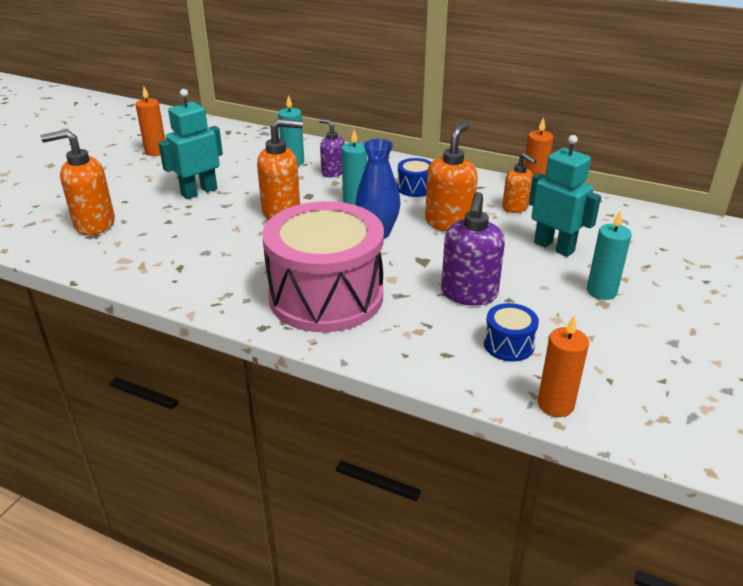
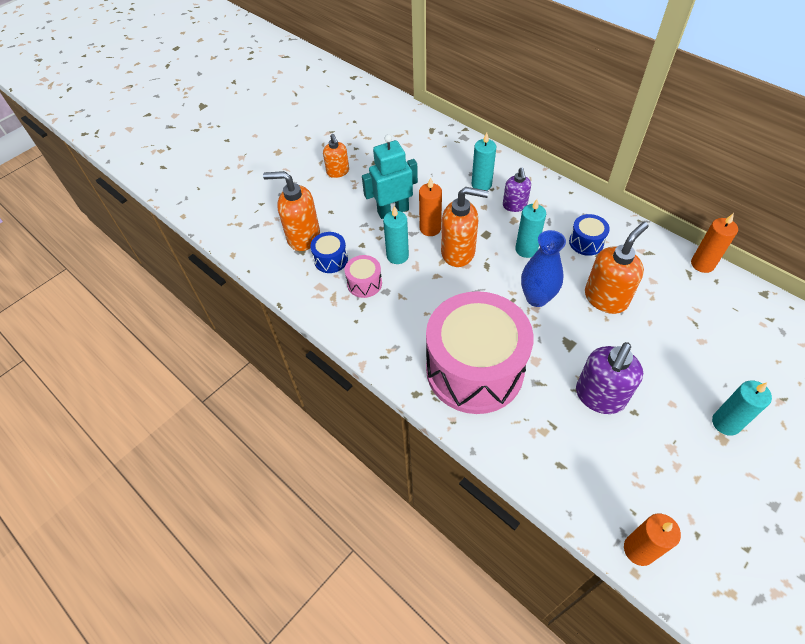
camera: 20 degrees right, 20 degrees up
(156, 151) = (365, 148): orange candle -> orange candle (430, 228)
(178, 250) = (364, 283): none -> pink drum
(212, 224) = (397, 256): none -> turquoise candle
(333, 172) = (514, 206): purple soap dispenser -> purple soap dispenser turned 150 degrees counterclockwise
(508, 345) = (618, 468): blue drum -> blue drum (331, 260)
(515, 207) = (676, 289): orange soap dispenser -> orange soap dispenser (338, 172)
(554, 247) = (698, 353): turquoise robot -> none

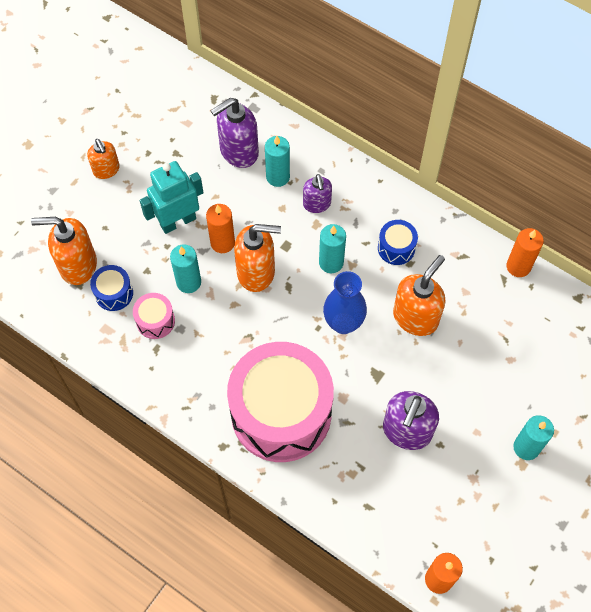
camera: 10 degrees left, 10 degrees up
(449, 165) = (238, 152): none -> purple soap dispenser

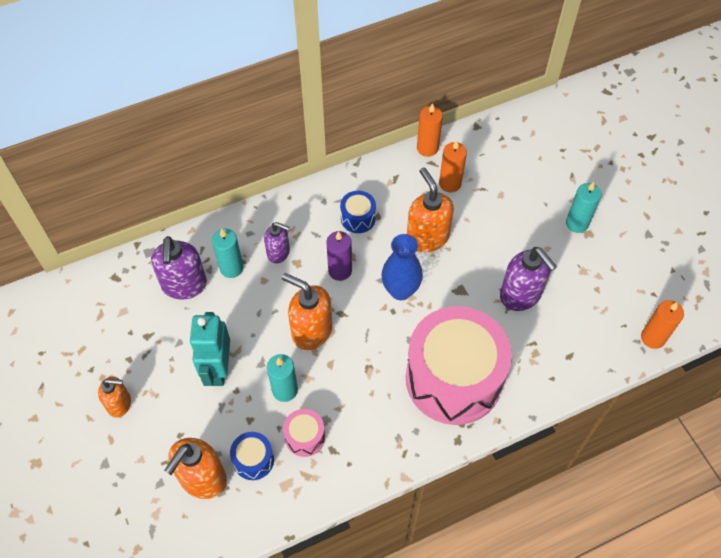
camera: 60 degrees left, 5 degrees down
(222, 243) = (265, 343): orange candle -> orange candle (450, 183)
(256, 272) = (311, 331): orange soap dispenser -> orange soap dispenser turned 90 degrees counterclockwise
(331, 262) = (340, 270): turquoise candle -> purple candle

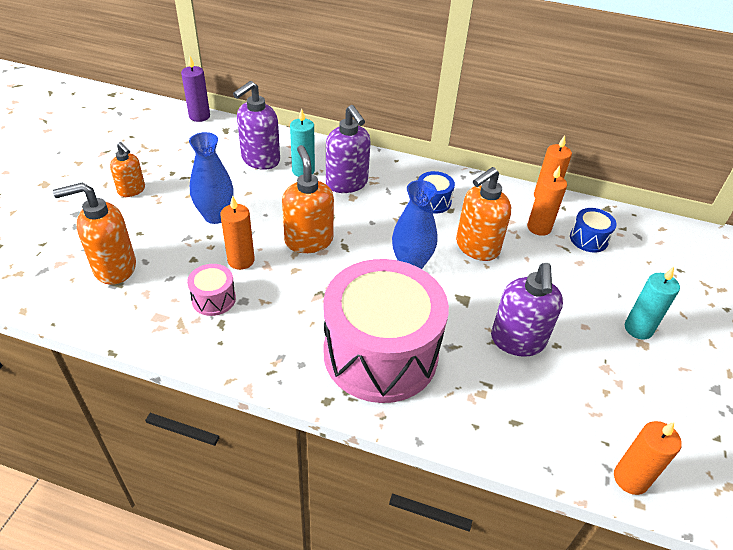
camera: 40 degrees right, 15 degrees down
(218, 369) = (215, 216): turquoise robot -> blue vase
(253, 460) = (160, 284): blue drum -> blue drum (588, 239)
(278, 253) = (347, 183): purple soap dispenser -> purple soap dispenser, size x1.62
(285, 390) = (241, 260): turquoise candle -> orange candle
(340, 270) = (378, 221): purple candle -> purple candle (199, 116)
(427, 237) = (476, 247): orange soap dispenser -> orange soap dispenser turned 150 degrees counterclockwise

